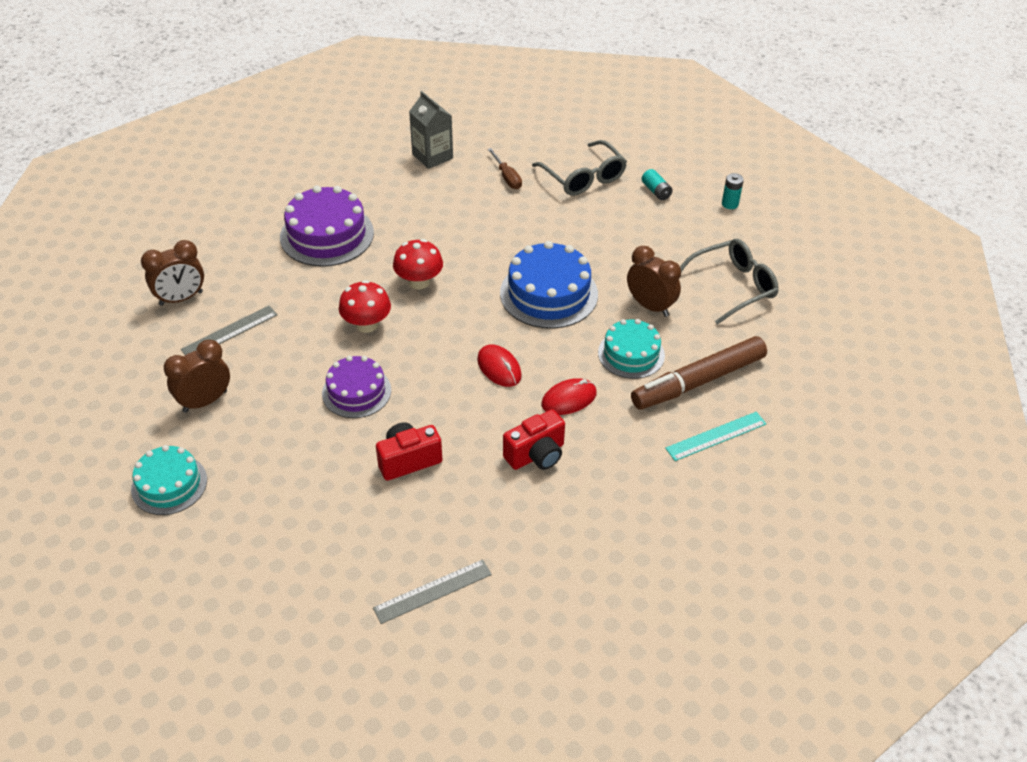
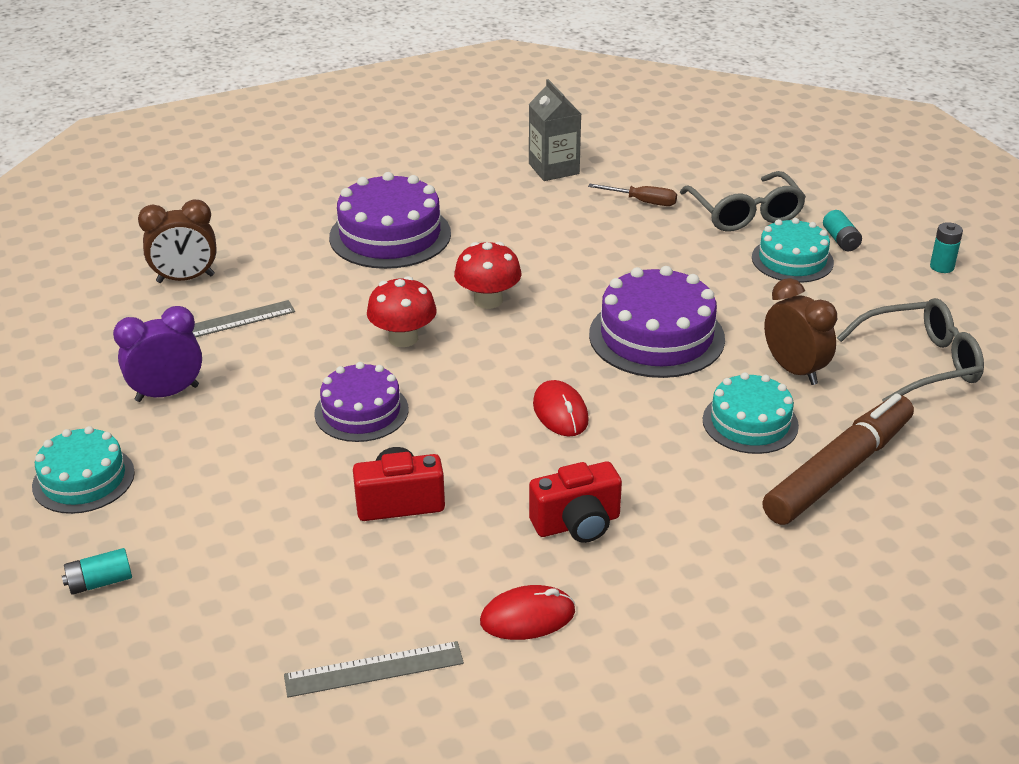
camera: 15 degrees right, 10 degrees down
(205, 401) = (167, 393): brown clock -> purple clock
(215, 564) = (100, 582): none -> turquoise battery
(507, 177) = (643, 202): brown screwdriver -> brown screwdriver turned 60 degrees counterclockwise
(549, 293) = (656, 336): blue cake -> purple cake
(569, 399) = (645, 463): red mouse -> red mouse (527, 617)
(626, 213) = (792, 260): none -> turquoise cake
(698, 381) = (838, 471): brown marker -> brown marker turned 150 degrees clockwise
(716, 436) = (846, 543): turquoise ruler -> none

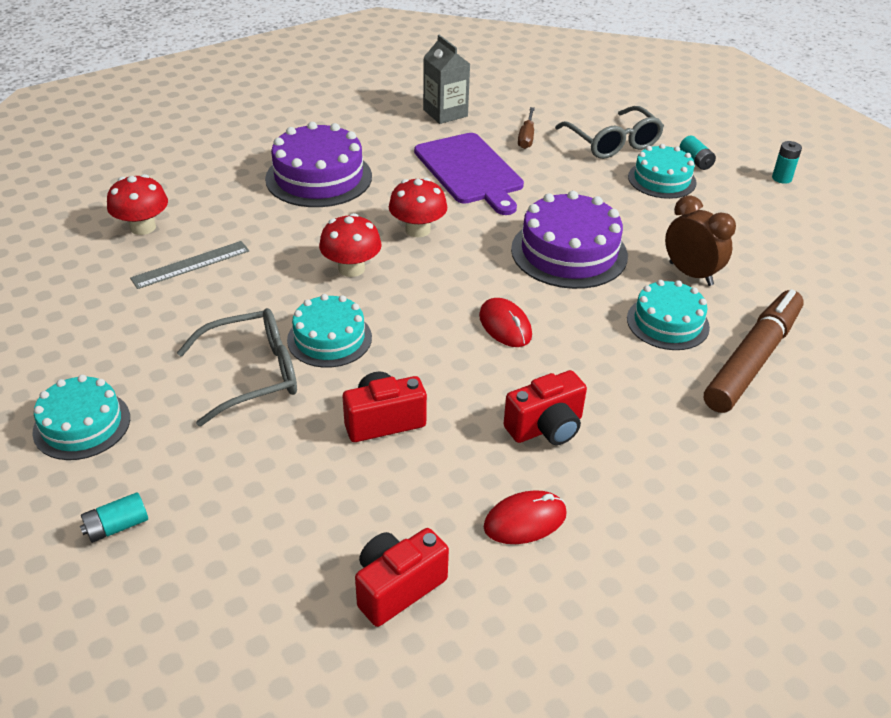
camera: 10 degrees left, 5 degrees up
(167, 393) = (146, 335): purple clock -> none
(185, 279) = (143, 227): brown clock -> red mushroom
(361, 411) = (329, 338): purple cake -> turquoise cake
(374, 669) = (397, 587): grey ruler -> red camera
(565, 237) = (470, 171): none -> purple cutting board
(643, 202) = (526, 137): brown screwdriver -> brown screwdriver turned 90 degrees clockwise
(921, 363) = (790, 260): grey glasses -> grey glasses (253, 374)

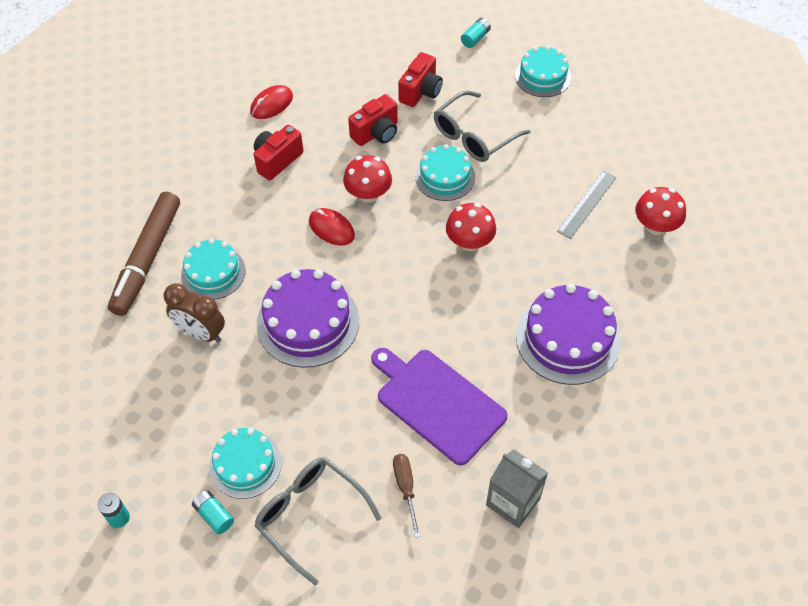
camera: 160 degrees right, 15 degrees up
(397, 587) = (323, 55): red camera -> red camera (421, 91)
(418, 230) = (443, 303): red mushroom -> red mushroom (368, 194)

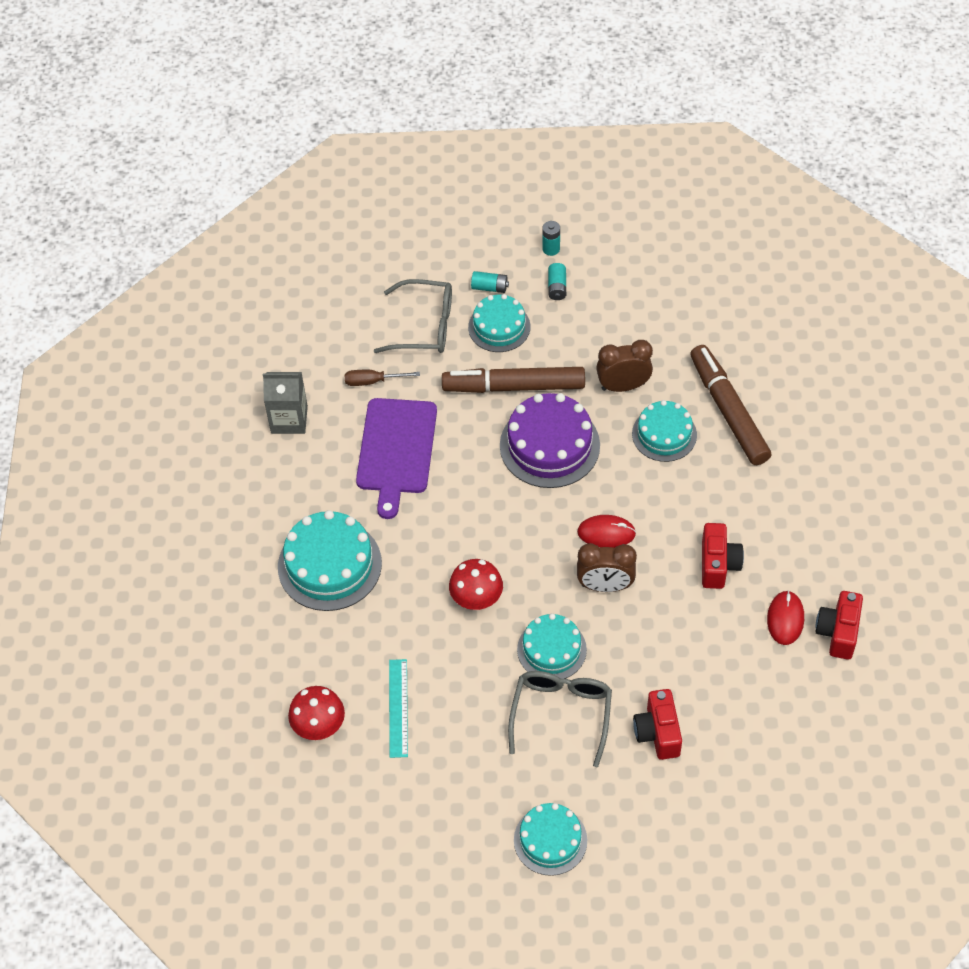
camera: 145 degrees right, 0 degrees up
(288, 394) = (514, 387): none -> brown marker
(368, 194) = (605, 586): red mushroom -> brown clock
(376, 133) = (656, 654): red camera -> red camera (838, 632)
(405, 488) = (373, 381): brown screwdriver -> brown screwdriver turned 135 degrees clockwise
(437, 403) = (396, 450): purple cutting board -> purple cutting board turned 90 degrees clockwise
(475, 38) = (662, 845): turquoise battery -> turquoise battery (557, 287)
(567, 338) = (329, 565): purple cake -> turquoise cake
(587, 204) = (398, 708): grey ruler -> turquoise ruler

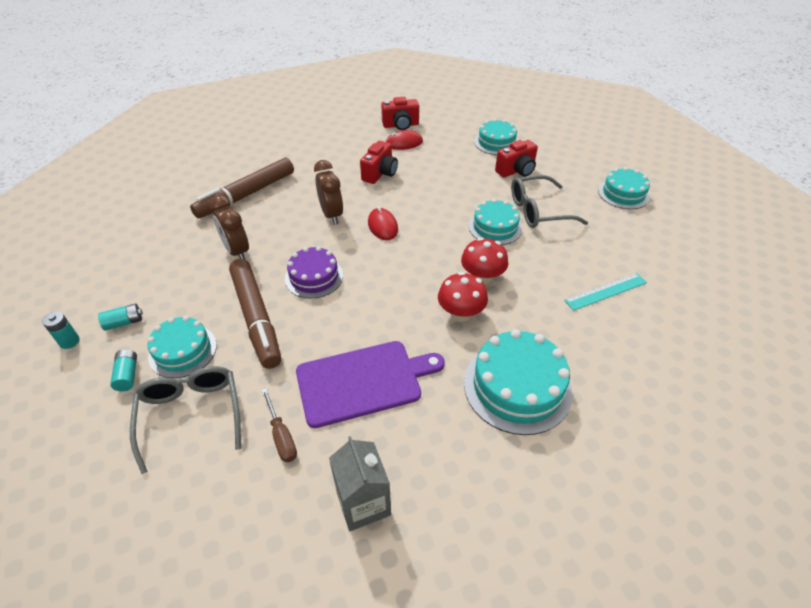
camera: 115 degrees left, 10 degrees down
(319, 725) = (663, 334): red mushroom -> red mushroom (460, 313)
(549, 445) = (314, 277): purple cake -> purple cake, size x0.65
(605, 586) = (427, 216): brown clock -> brown clock (331, 215)
(664, 434) = (279, 219): turquoise cake -> turquoise cake (496, 142)
(718, 564) = (380, 173): red camera -> red camera turned 135 degrees clockwise

